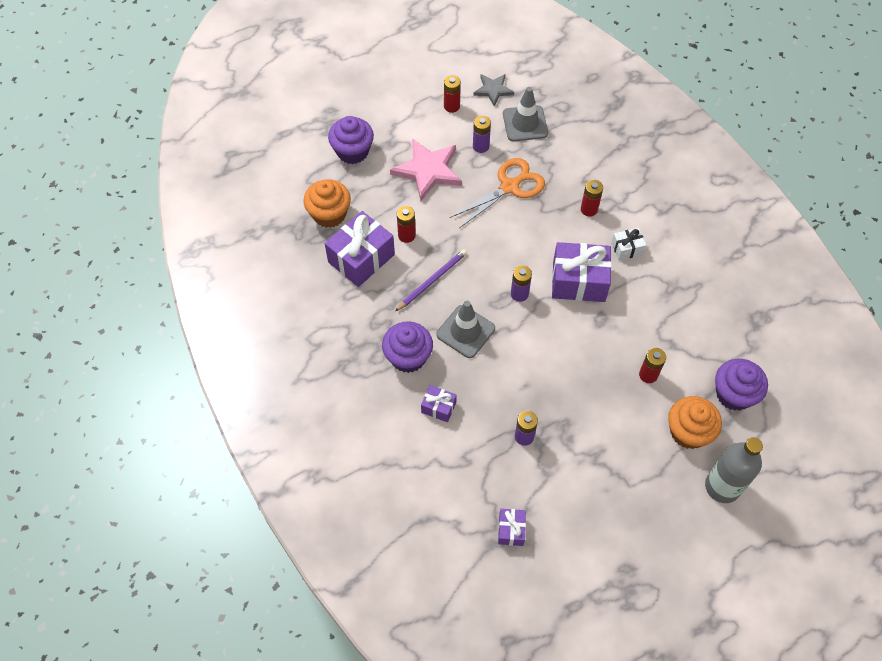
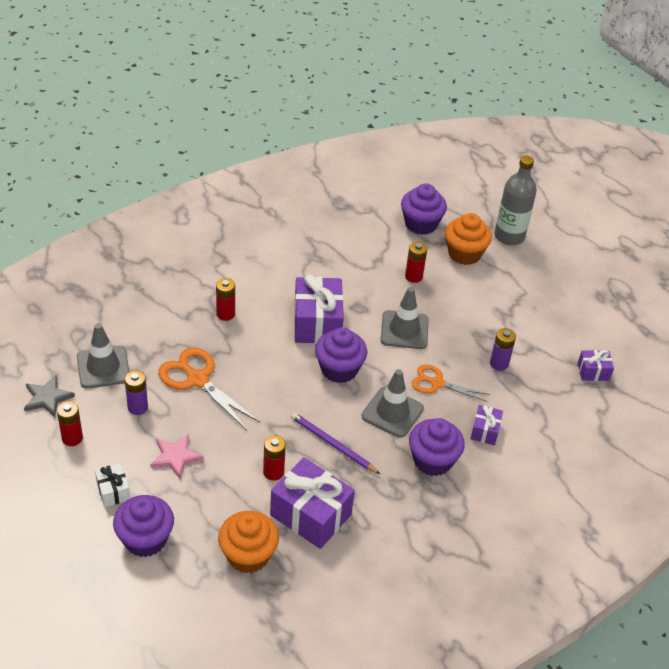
camera: 100 degrees left, 15 degrees down
(428, 171) = (176, 457): pink star -> pink star, size x0.59
(500, 374) = (437, 383): none -> orange scissors
(519, 294) = (339, 369): purple battery -> purple cupcake
(570, 355) = (404, 330): none -> grey traffic cone
(627, 249) = (273, 286): white gift -> white gift (113, 491)

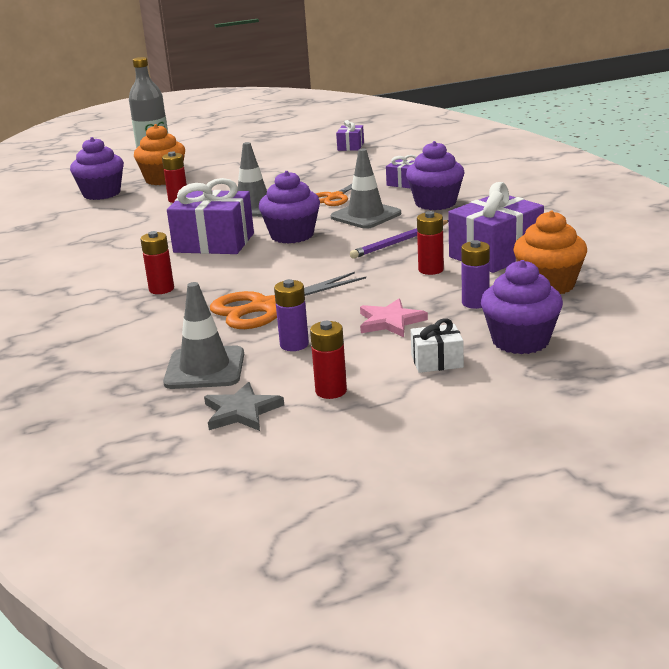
camera: 70 degrees left, 20 degrees down
(499, 363) = (322, 174): purple battery -> purple battery (475, 303)

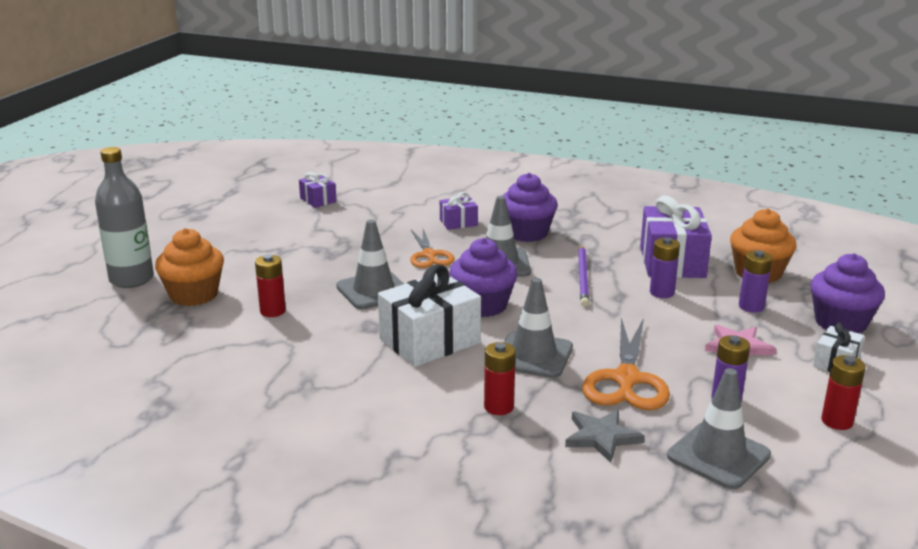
camera: 50 degrees left, 0 degrees up
(101, 193) = (155, 336): purple cupcake -> none
(214, 243) = (429, 341): purple gift -> white gift
(241, 411) = (828, 473): grey star -> grey star (601, 437)
(248, 272) = (533, 355): none -> grey traffic cone
(431, 270) = (662, 292): red battery -> purple battery

